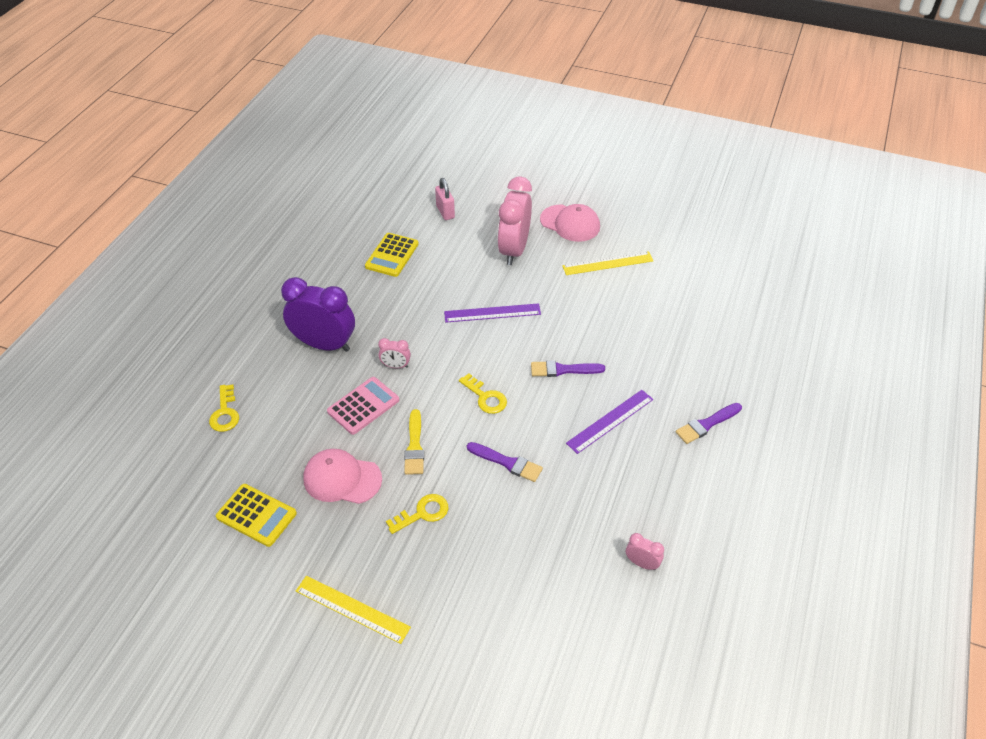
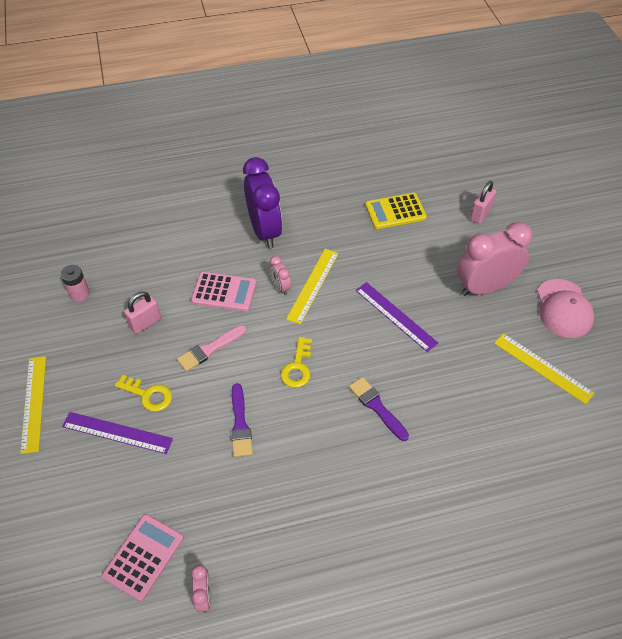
camera: 55 degrees right, 5 degrees up
(225, 413) = (155, 218): yellow key -> none
(256, 515) = (79, 294): yellow calculator -> pink battery
(342, 479) = (145, 323): pink cap -> pink padlock
(414, 345) = (313, 285): none -> yellow ruler
(414, 446) = (209, 349): yellow brush -> pink brush
(578, 590) = (143, 557): none -> pink calculator
(610, 421) = (348, 479): purple ruler -> purple ruler (117, 432)
(706, 424) = (411, 569): purple brush -> none

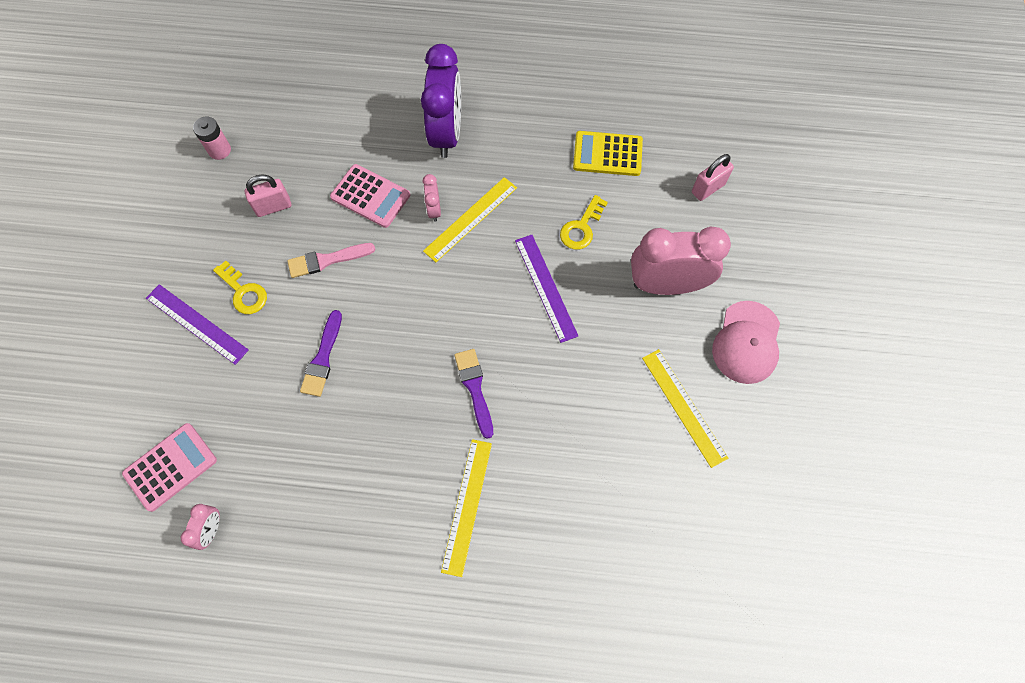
camera: 20 degrees right, 15 degrees up
(34, 403) = (128, 262): yellow ruler -> yellow ruler (467, 506)
(297, 367) = (410, 313): yellow key -> yellow key (581, 227)

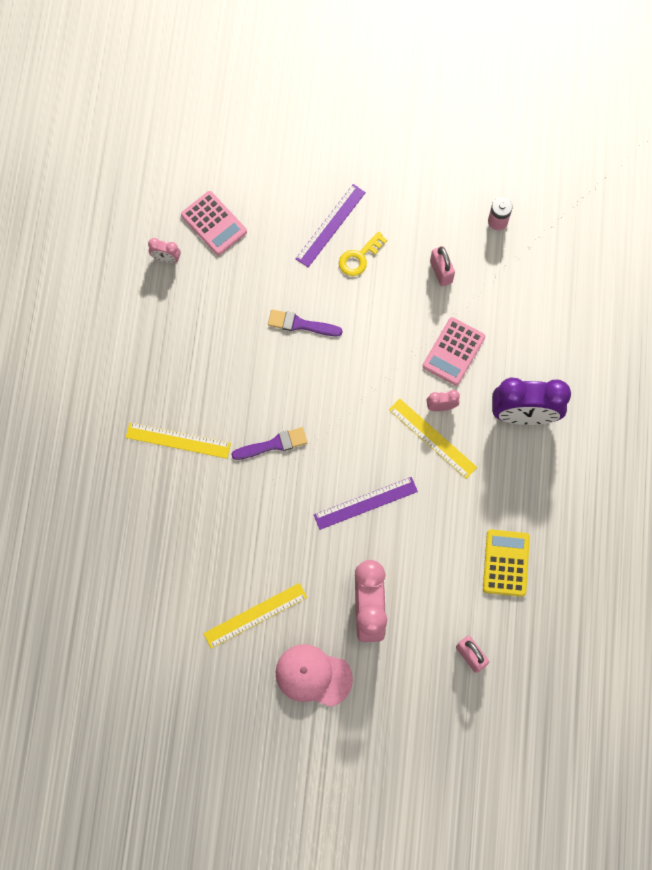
camera: 90 degrees right, 5 degrees up
(327, 260) = (389, 320): pink brush -> none
(581, 227) = (425, 536): yellow key -> none

